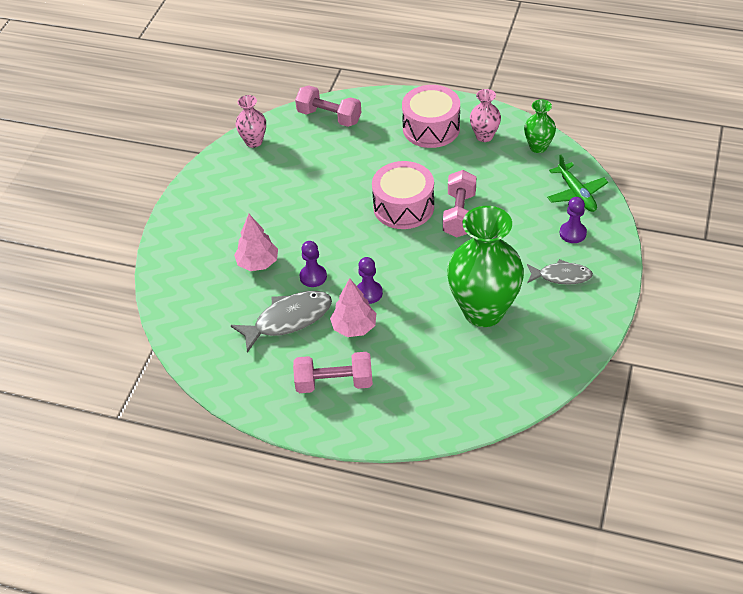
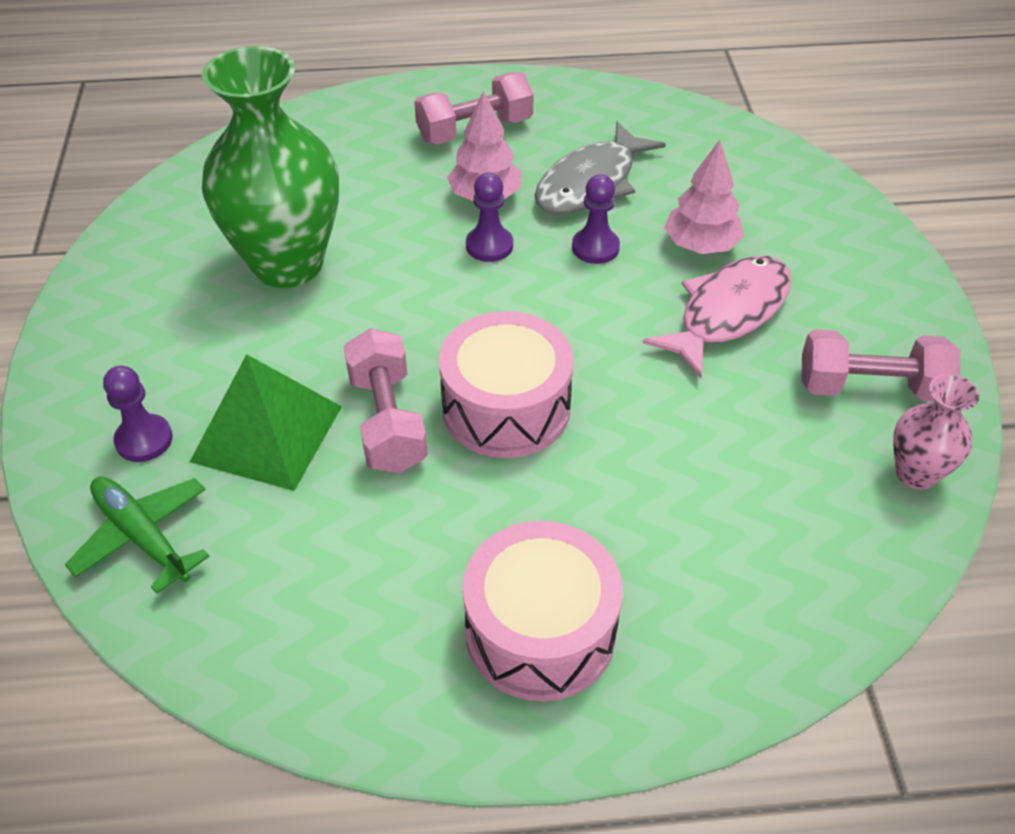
camera: 155 degrees right, 0 degrees up
(273, 224) = (728, 313): none -> pink fish
(329, 117) = (805, 593): pink dumbbell -> pink dumbbell (870, 387)
(484, 136) = (397, 644): pink vase -> none
(515, 222) = (267, 433): none -> green pyramid
(538, 147) = (252, 649): green vase -> none
(561, 276) = (159, 351): grey fish -> none

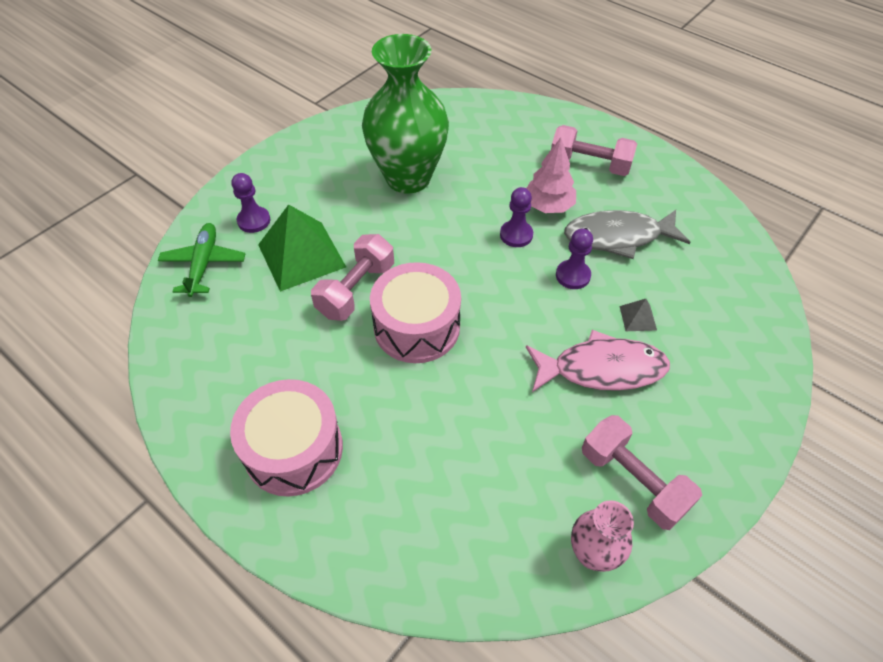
camera: 45 degrees right, 5 degrees up
(701, 245) = (638, 318): pink tree -> grey pyramid

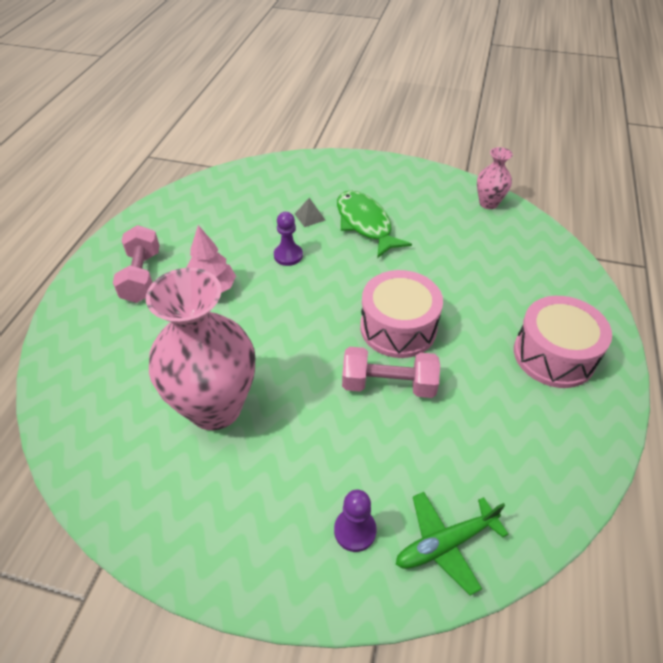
camera: 115 degrees left, 5 degrees down
(301, 255) = (376, 451): green pyramid -> none
(408, 178) = (215, 407): green vase -> pink vase
(516, 235) = (259, 299): purple pawn -> none
(602, 369) = (365, 224): pink fish -> green fish
(618, 237) = (231, 241): grey fish -> none
(633, 481) = (434, 198): pink dumbbell -> none

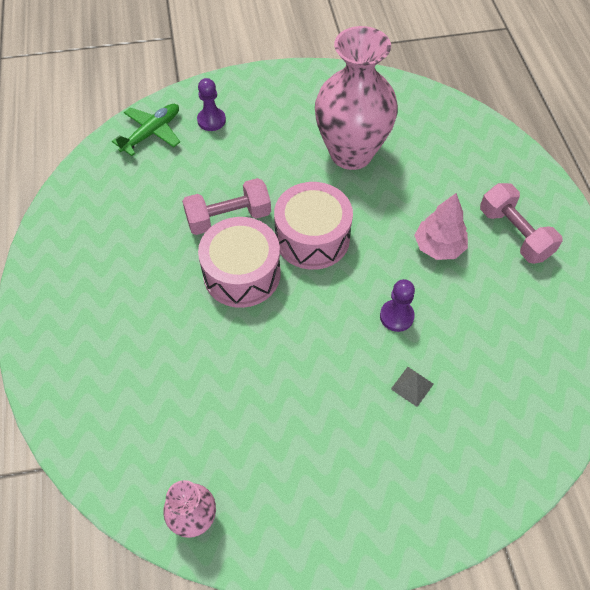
camera: 155 degrees right, 10 degrees up
(365, 224) = (340, 403): green fish -> none
(554, 355) = (87, 300): pink drum -> pink drum (312, 238)

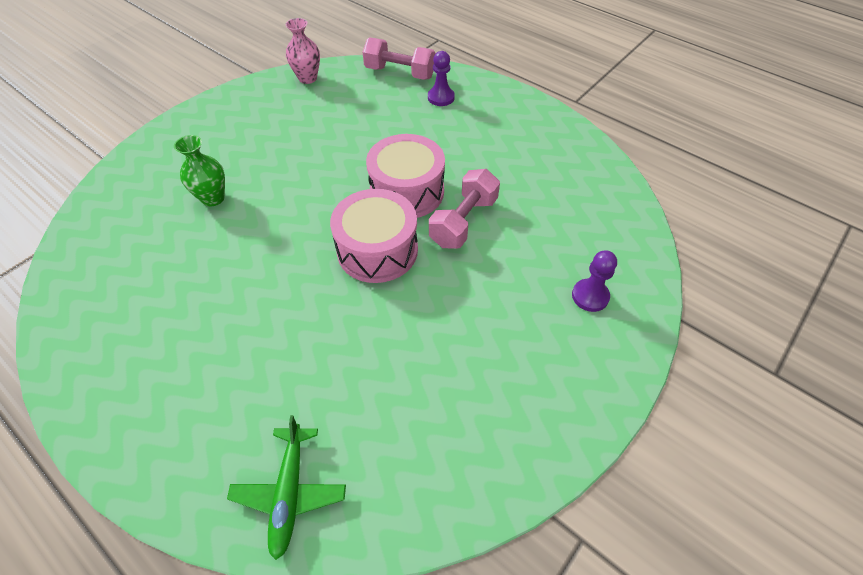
camera: 140 degrees right, 5 degrees down
(151, 133) = (619, 246): green plane -> green plane (290, 492)
(351, 153) = (417, 359): pink vase -> none
(396, 316) = (255, 235): purple pawn -> purple pawn (441, 97)
(412, 386) = (213, 198): grey pyramid -> green vase
(438, 247) = (251, 316): pink tree -> none
(514, 234) = (172, 383): pink dumbbell -> pink dumbbell (400, 73)

